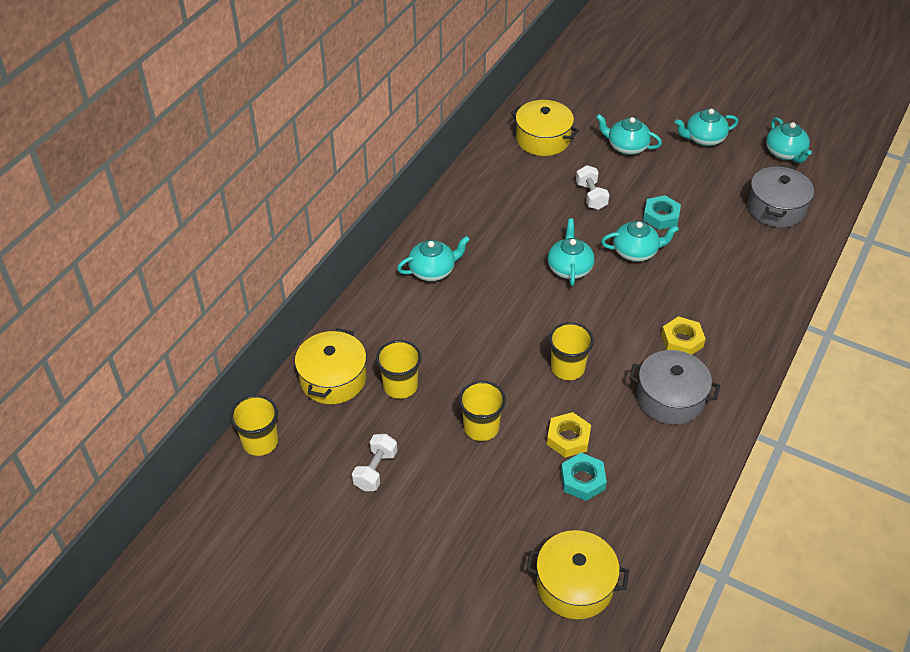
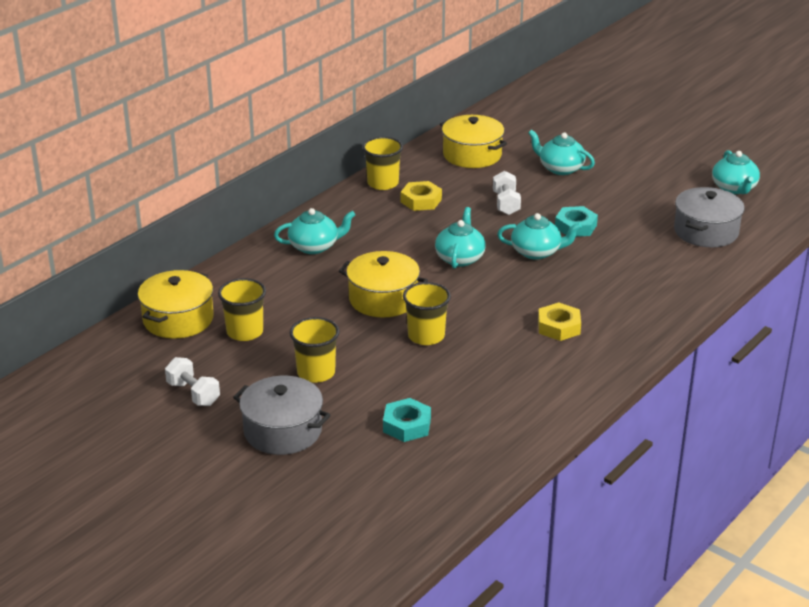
camera: 10 degrees right, 15 degrees down
(260, 442) = (85, 359): yellow cup -> yellow cup (383, 183)
(375, 470) = (193, 394): white dumbbell -> white dumbbell turned 75 degrees counterclockwise
(568, 438) = (404, 391): yellow nut -> yellow nut (421, 201)
(574, 585) = (365, 506): yellow pot -> yellow pot (383, 299)
(670, 398) = (527, 371): grey pot -> grey pot (283, 431)
(703, 139) = (647, 169): turquoise teapot -> none

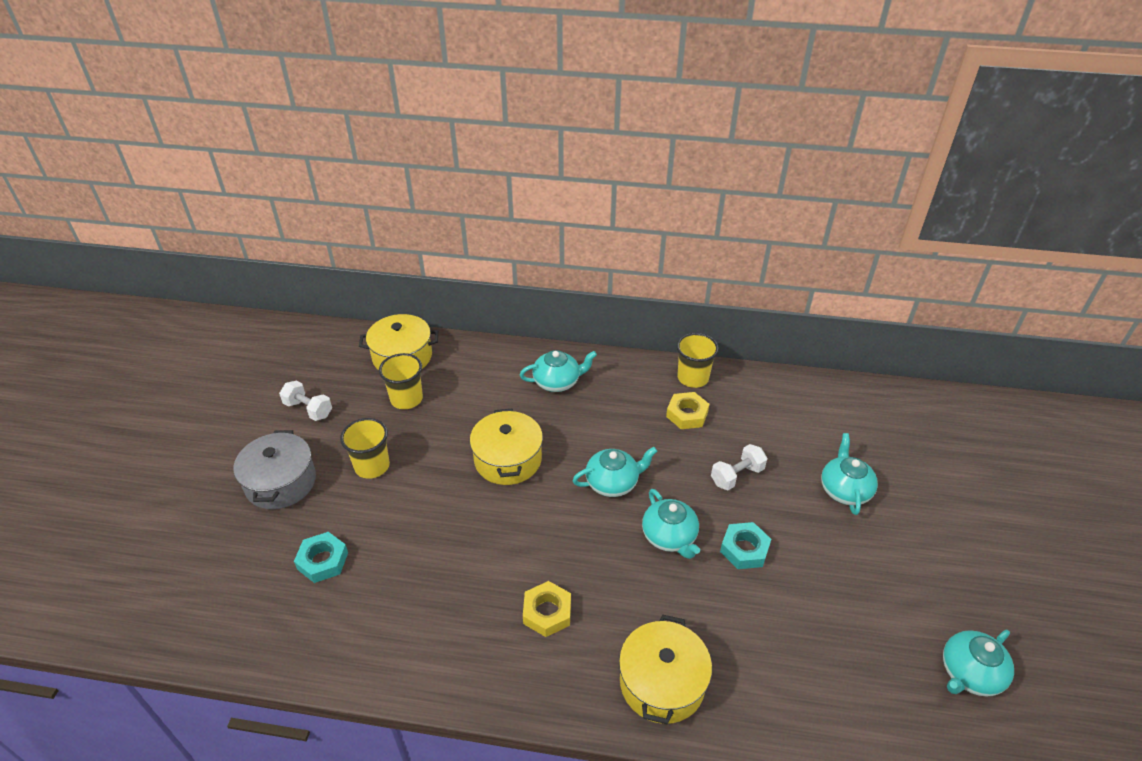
camera: 60 degrees right, 10 degrees up
(193, 394) = (308, 409): white dumbbell -> white dumbbell turned 75 degrees counterclockwise
(314, 246) = (557, 382): turquoise teapot -> turquoise teapot turned 60 degrees counterclockwise
(426, 336) = (468, 514): yellow cup -> none
(472, 155) = (801, 414): yellow pot -> yellow pot (662, 683)
(706, 231) = (842, 680): grey pot -> none

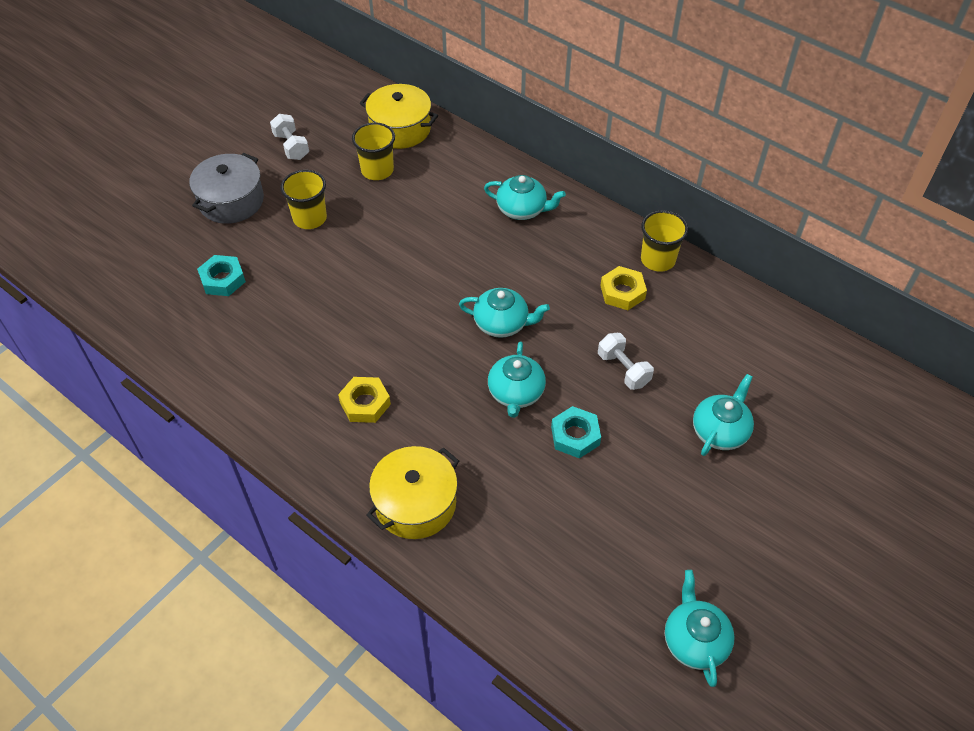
camera: 30 degrees right, 10 degrees up
(508, 459) = (425, 262): yellow pot -> none
(737, 476) = (623, 369): white dumbbell -> white dumbbell turned 60 degrees clockwise
(969, 674) = (694, 640): turquoise teapot -> turquoise teapot turned 90 degrees clockwise

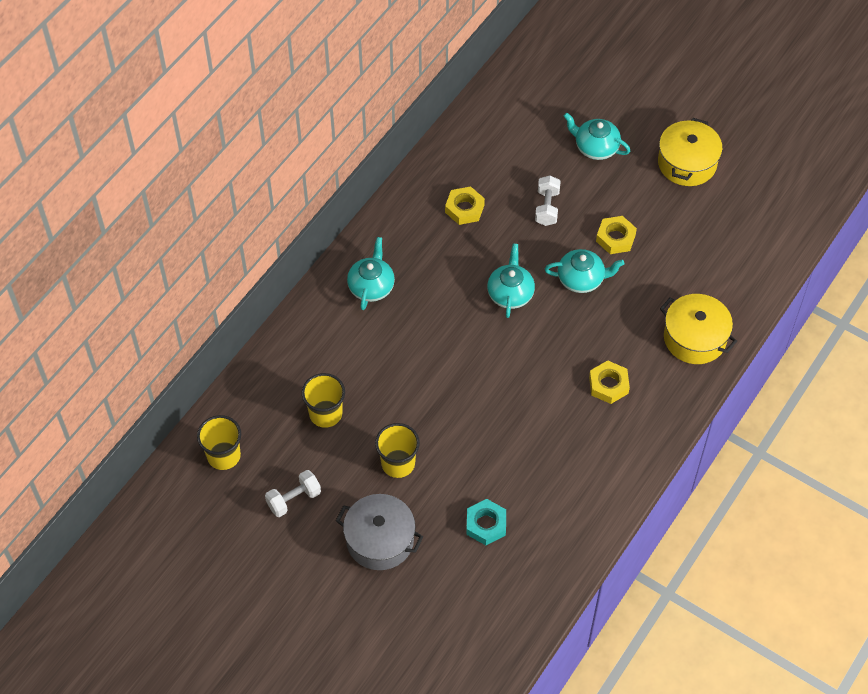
camera: 95 degrees left, 5 degrees up
(400, 129) = (261, 401): yellow pot -> yellow pot (687, 163)
(575, 436) = (615, 238): turquoise nut -> yellow nut
(623, 369) = (547, 207): white dumbbell -> white dumbbell turned 45 degrees counterclockwise
(658, 259) = (424, 184): yellow cup -> yellow cup (223, 455)
(694, 640) = (765, 168): turquoise teapot -> none

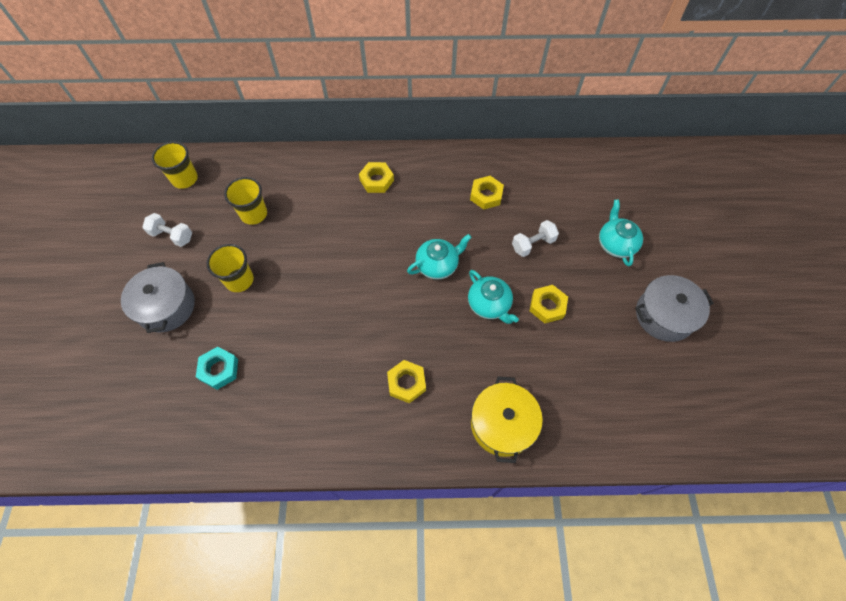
camera: 55 degrees right, 5 degrees up
(371, 286) = (376, 180): turquoise teapot -> yellow nut
(687, 163) = (664, 315): yellow pot -> grey pot

